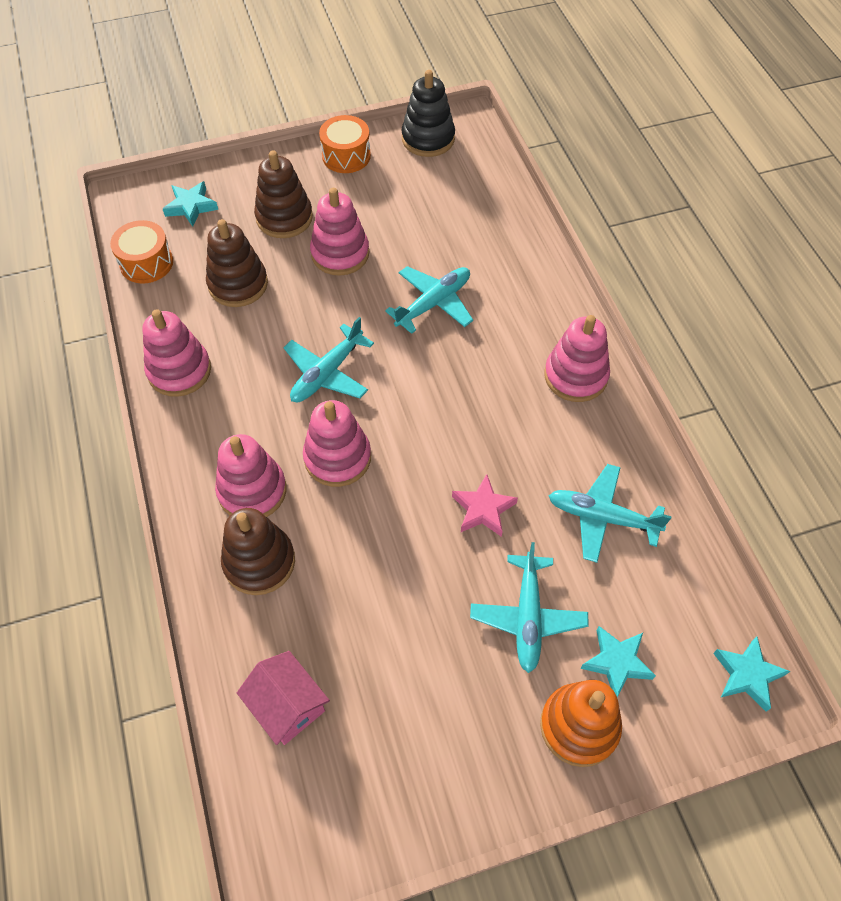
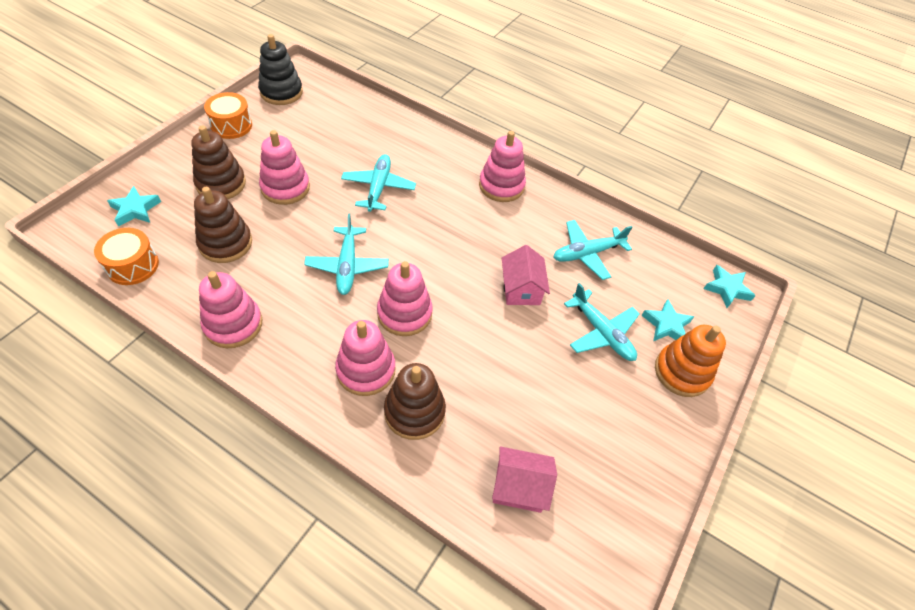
camera: 45 degrees left, 5 degrees down
(483, 509) = (521, 289): pink star -> pink house

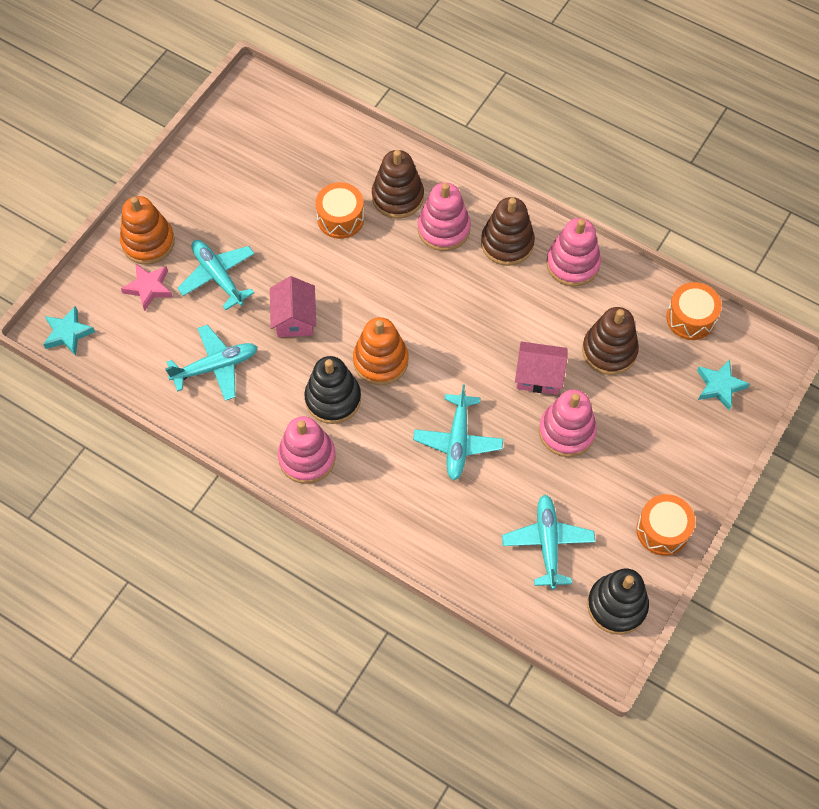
camera: 175 degrees left, 10 degrees up
(221, 184) = (642, 431): brown stacking toy -> brown stacking toy (507, 243)
(347, 266) = (477, 332): turquoise plane -> turquoise plane (547, 543)
(404, 313) = (413, 284): pink stacking toy -> none
(440, 249) = (380, 361): none -> orange stacking toy
(480, 388) = (340, 218): none -> orange drum
(482, 223) = (333, 399): none -> black stacking toy
(519, 487) = (311, 146): pink house -> pink house (539, 375)
(666, 325) = (149, 288): turquoise star -> pink star

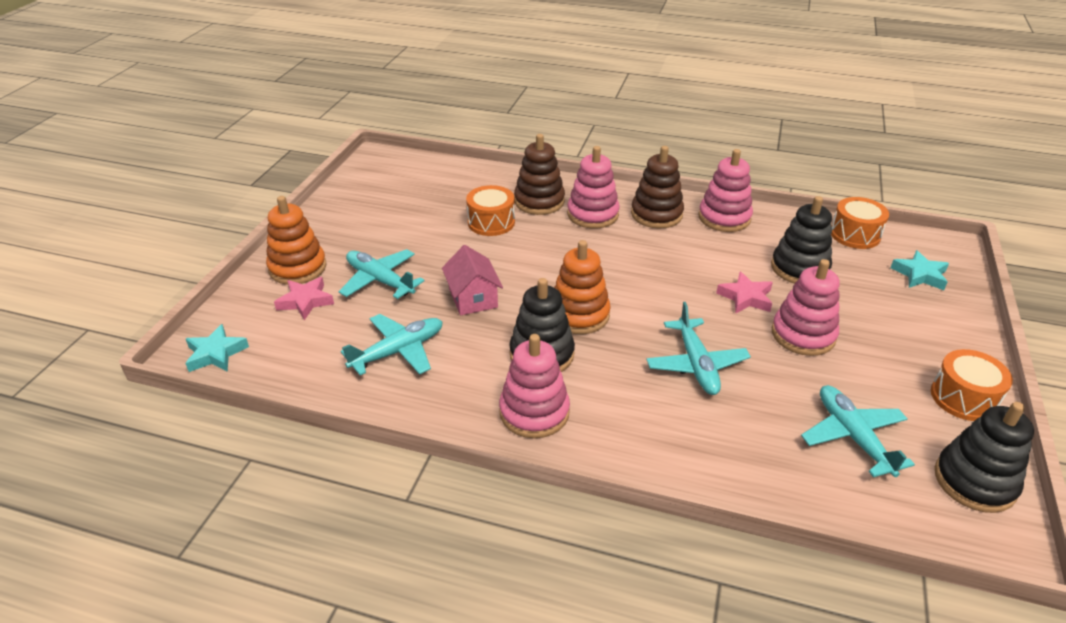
camera: 15 degrees left, 25 degrees down
(539, 375) = (745, 297): pink house -> pink star
(609, 351) = (799, 268): brown stacking toy -> black stacking toy

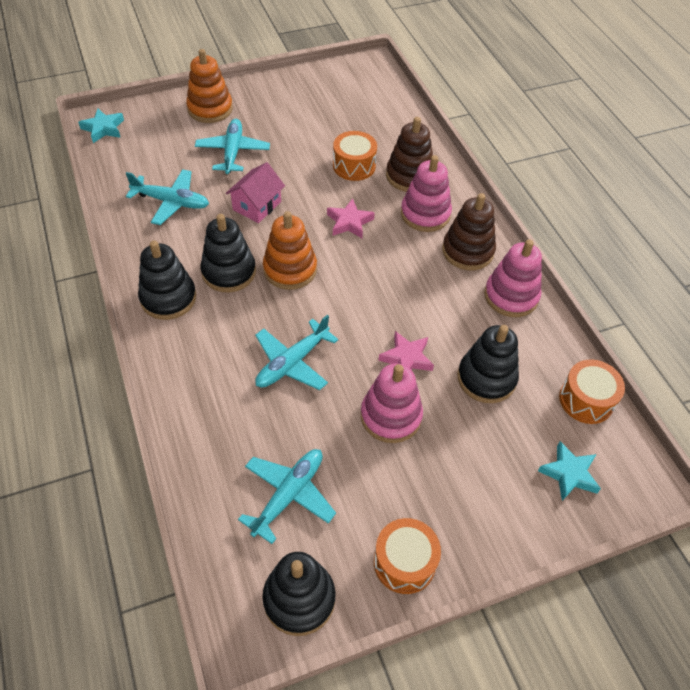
camera: 50 degrees right, 15 degrees up
(305, 301) = (181, 133): pink star -> pink star (349, 222)
(534, 412) = (168, 298): pink stacking toy -> black stacking toy

